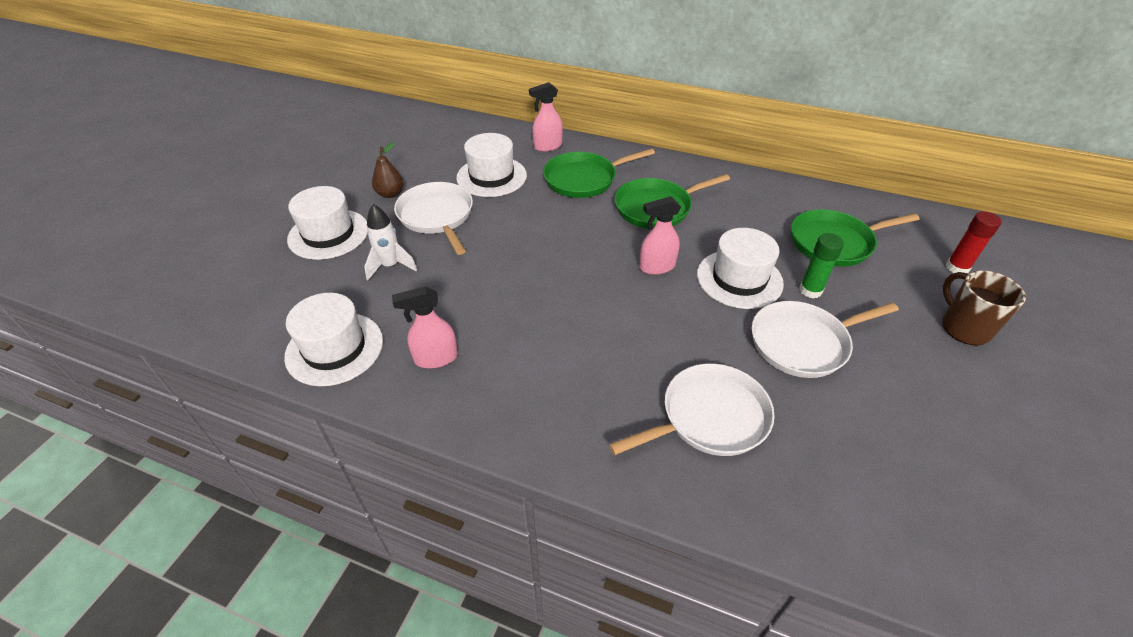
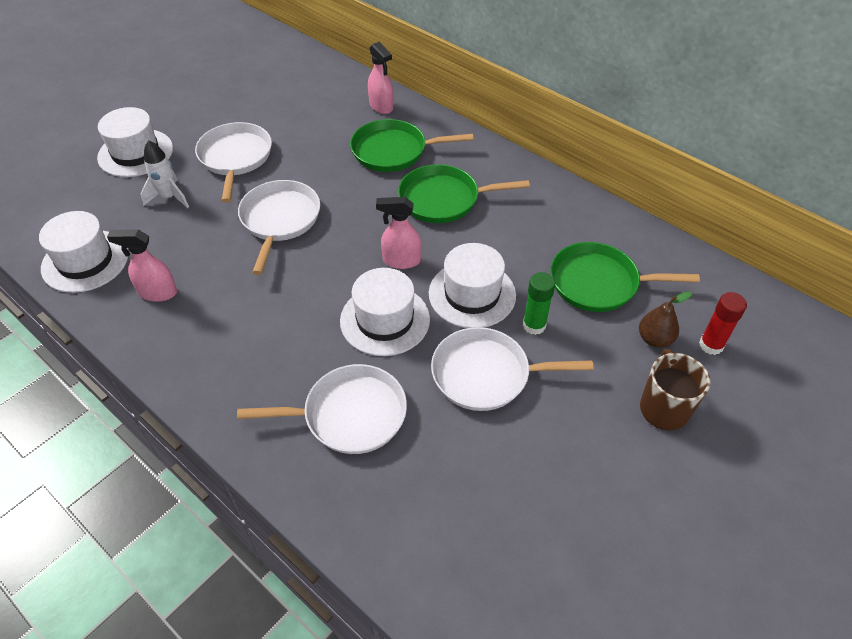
camera: 20 degrees right, 5 degrees up
(390, 194) = (208, 125): brown pear -> brown pear (654, 339)
(491, 176) = (308, 128): white hat -> white hat (385, 320)
(518, 260) = (279, 220): none -> white pan
(547, 146) = (381, 106): pink spray bottle -> pink spray bottle turned 120 degrees counterclockwise

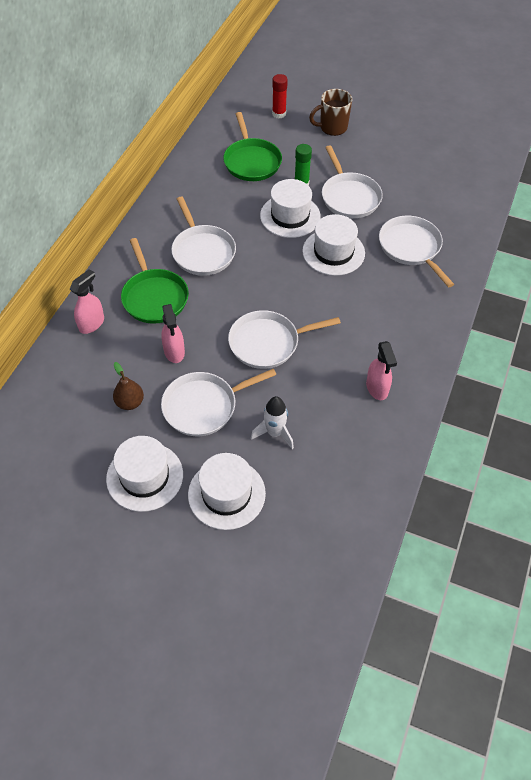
camera: 110 degrees left, 5 degrees up
(85, 261) = (372, 456): white hat -> white hat (144, 476)
(401, 260) = (277, 258): pink spray bottle -> pink spray bottle (174, 352)
(443, 199) = (202, 251): green pan -> white pan
(654, 339) = (286, 134): brown pear -> brown pear (130, 402)

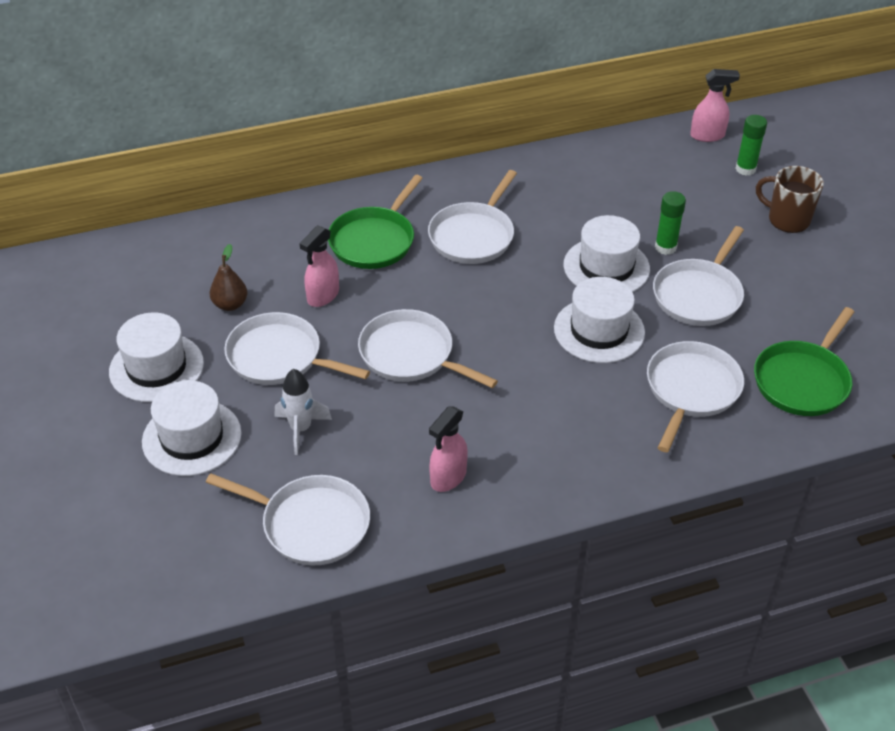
camera: 50 degrees right, 10 degrees down
(92, 324) = (294, 222): pink spray bottle -> pink spray bottle (707, 135)
(251, 161) = (645, 193): green pan -> green pan (802, 381)
(279, 114) = (745, 169): red glue stick -> green glue stick
(353, 475) = (311, 524): none -> white pan

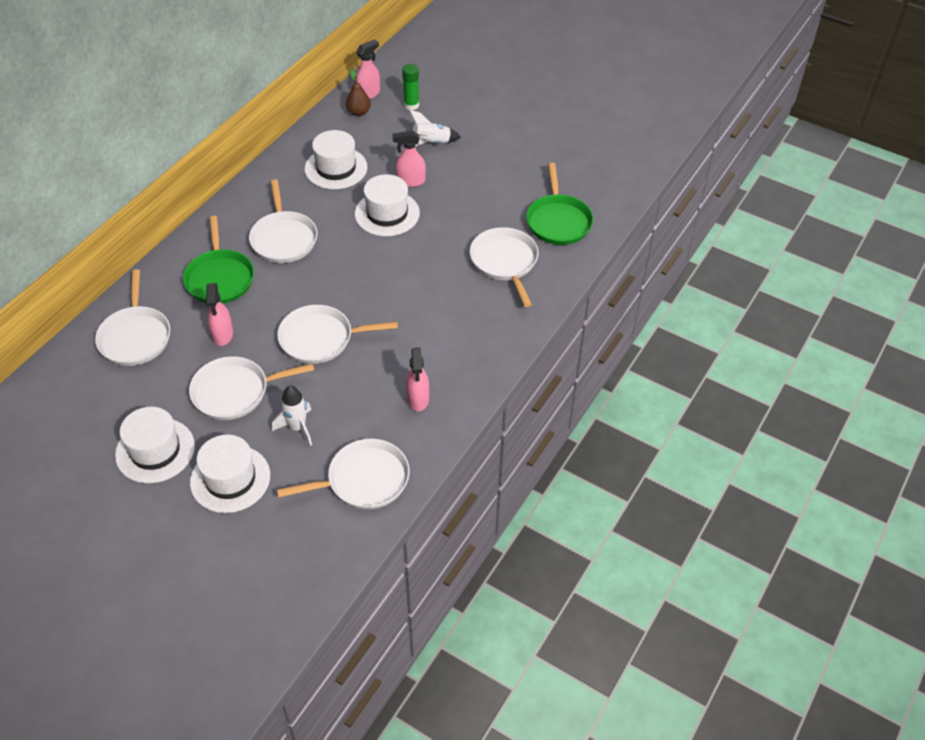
camera: 40 degrees left, 5 degrees up
(230, 304) = (163, 378): brown pear -> brown pear (358, 112)
(599, 330) = (420, 256): white hat -> white hat (336, 168)
(665, 247) = (410, 181): green glue stick -> pink spray bottle
(699, 295) = (457, 201): white pan -> white pan (135, 337)
(729, 219) = (431, 143): none -> white rocket
(787, 219) = (464, 126): brown mug -> none

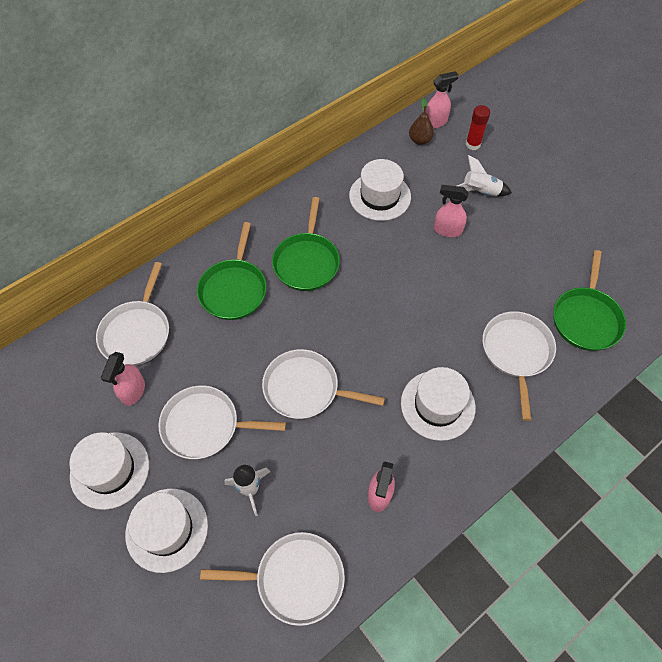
camera: 20 degrees right, 10 degrees up
(222, 335) = (215, 355): pink spray bottle -> pink spray bottle (133, 391)
(284, 238) = (306, 262): white pan -> green pan
(387, 213) = (413, 261): white hat -> white hat (437, 405)
(411, 105) = (473, 144): green glue stick -> red glue stick

